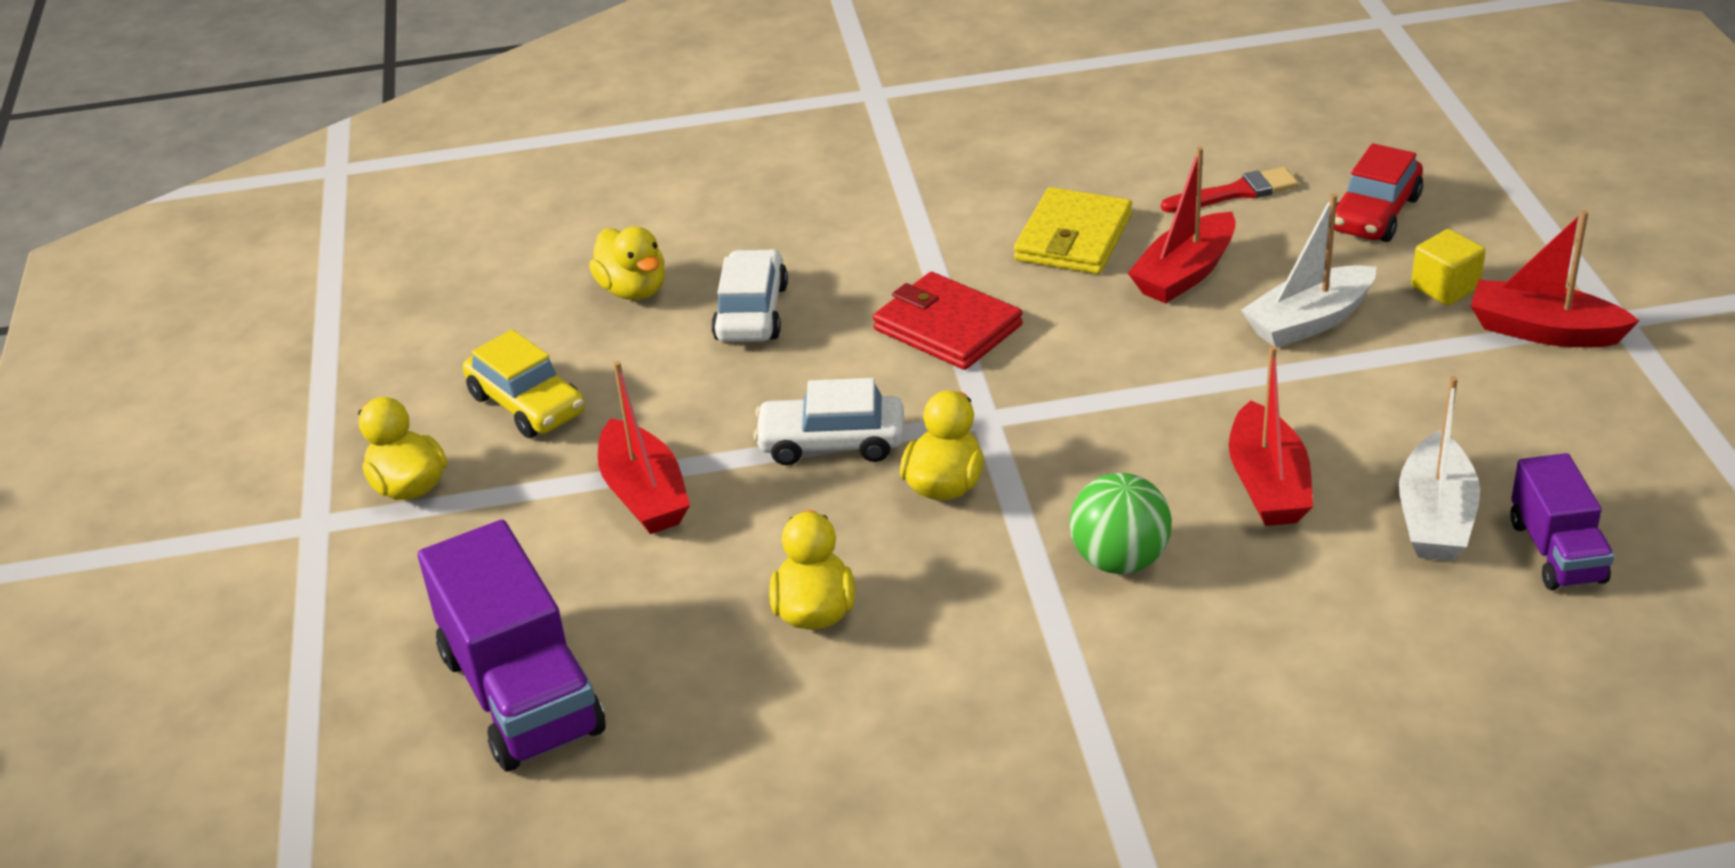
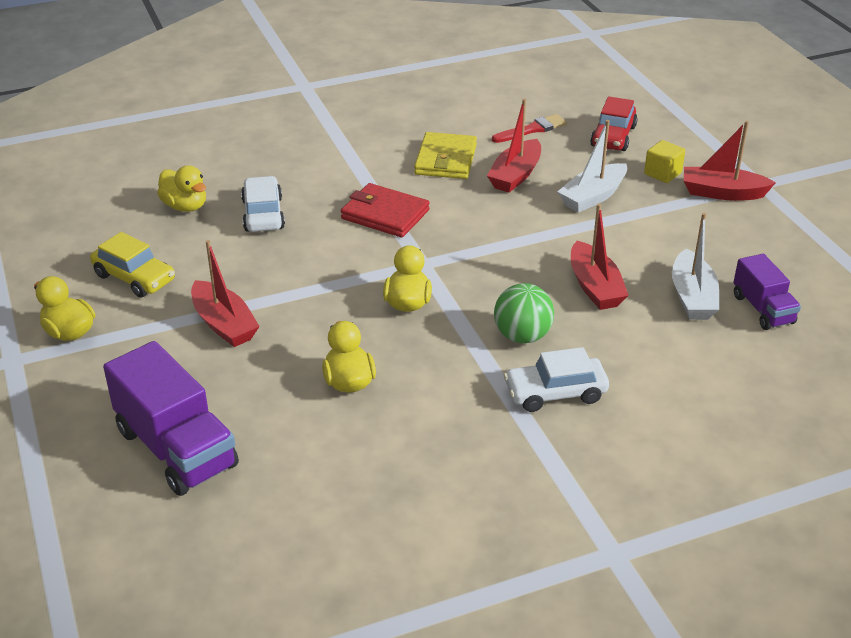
camera: 15 degrees left, 0 degrees up
(831, 443) = (333, 285): white car -> white car (555, 393)

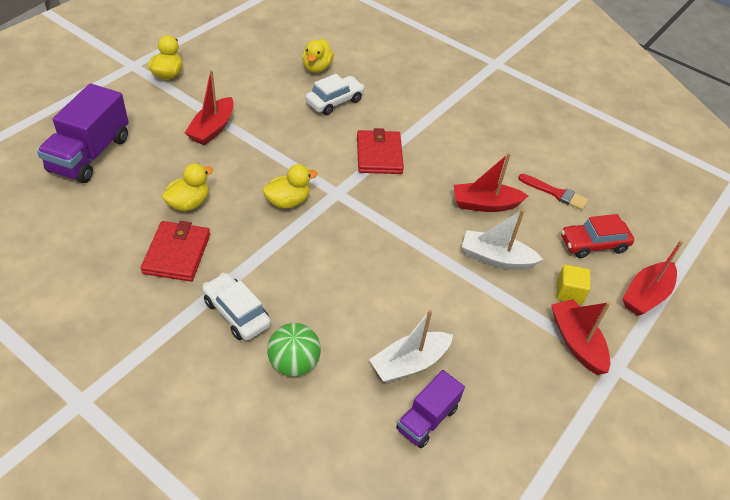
camera: 55 degrees right, 10 degrees up
(134, 278) = (233, 77): yellow car -> none
(429, 415) = (177, 254): none -> red wallet
(445, 160) = (471, 161): yellow wallet -> none
(522, 336) = (290, 273): green ball -> green ball (294, 363)
(595, 287) = (378, 296): red boat -> red boat (646, 295)

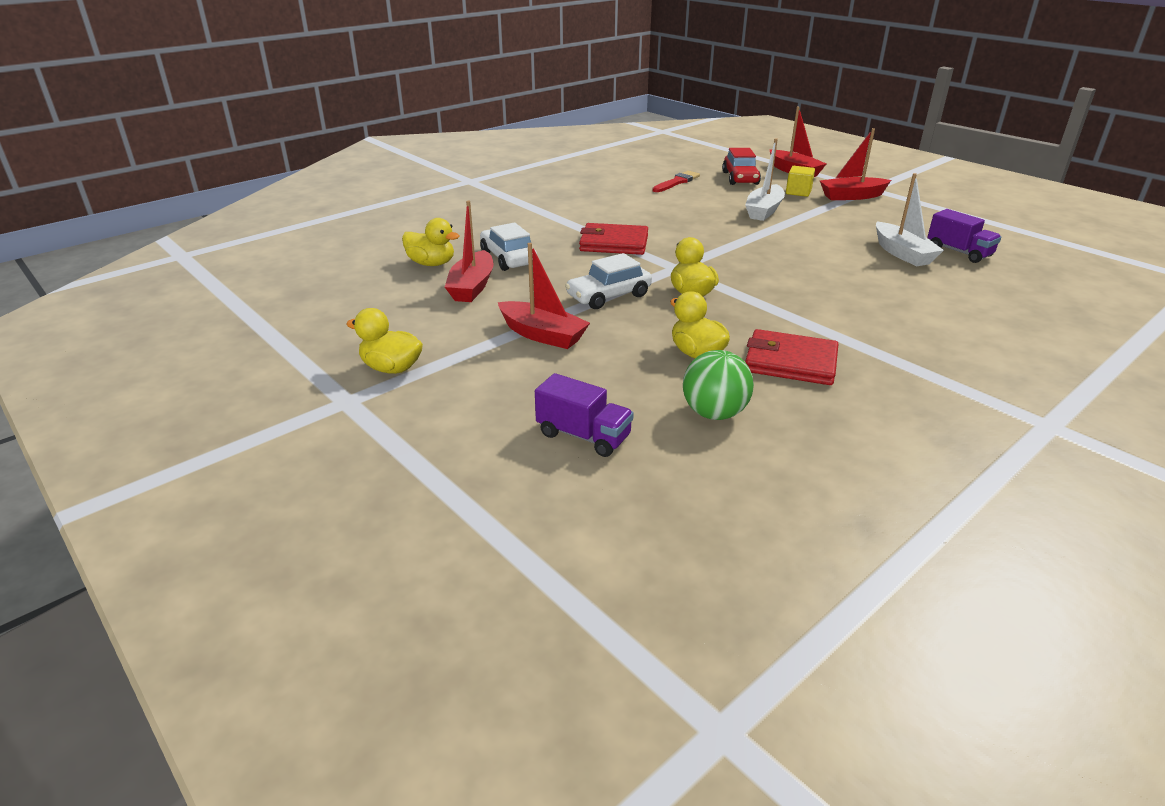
camera: 75 degrees left, 15 degrees down
(90, 154) = (583, 436): purple truck -> purple truck, size x0.58
(236, 313) = (874, 328): white car -> white car (608, 296)
(294, 363) = (928, 301): green ball -> green ball (714, 413)
(485, 204) = (693, 207): red boat -> red boat (472, 287)

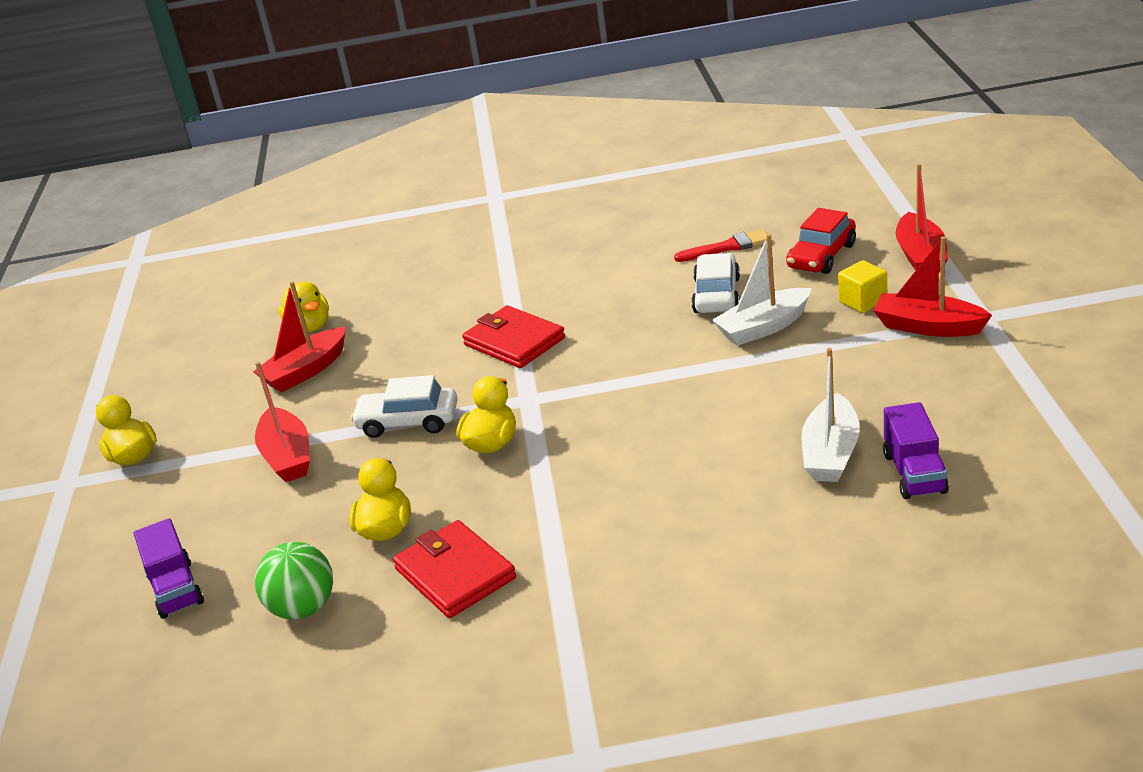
camera: 40 degrees right, 0 degrees up
(508, 258) = (384, 337): white car -> white car (716, 295)

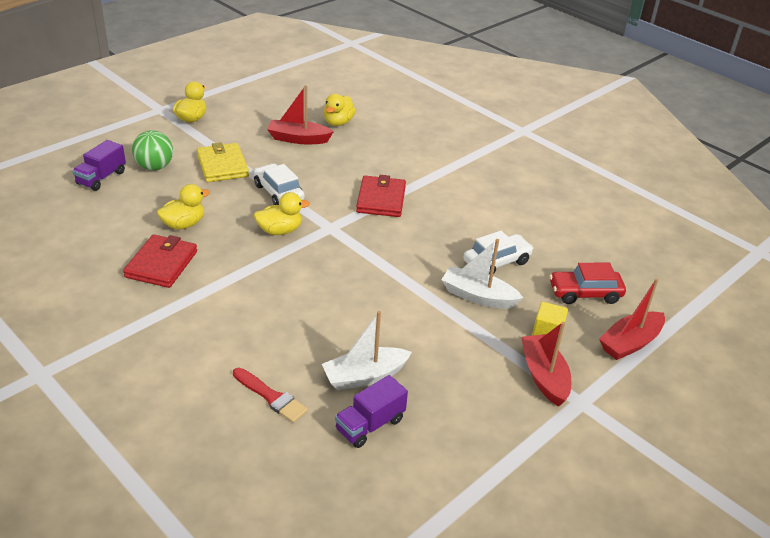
camera: 45 degrees right, 5 degrees up
(287, 456) = (222, 166): red boat -> yellow wallet
(303, 608) = (108, 224): green ball -> green ball (154, 167)
(727, 247) = (556, 246): red brush -> red brush (271, 397)

